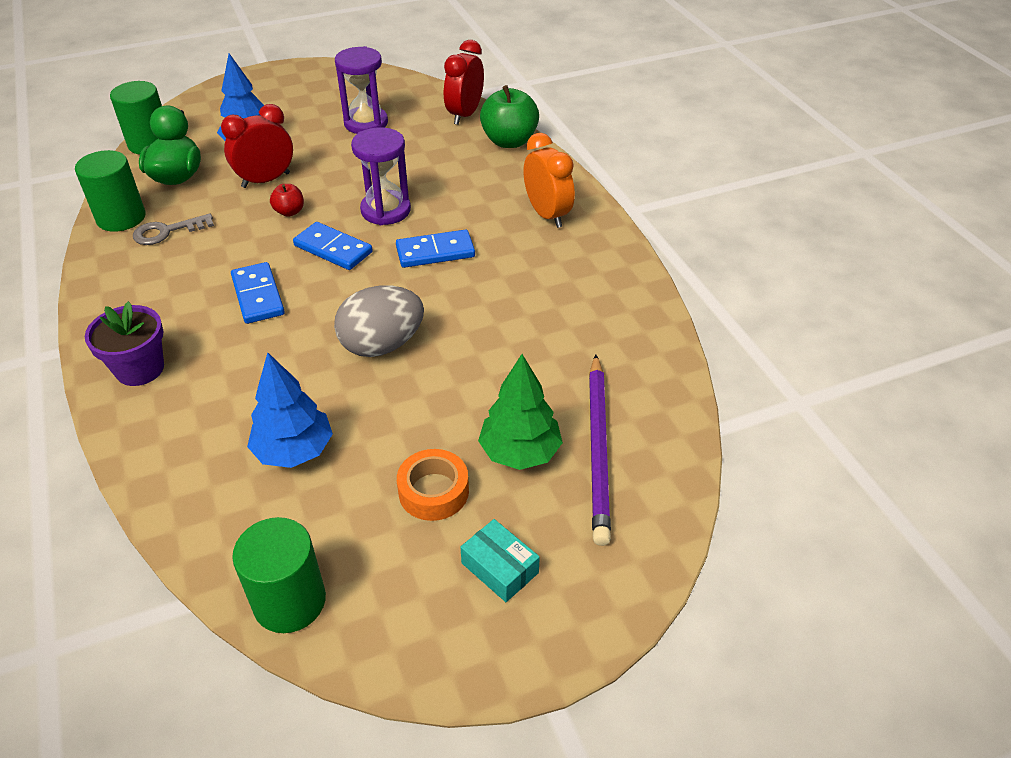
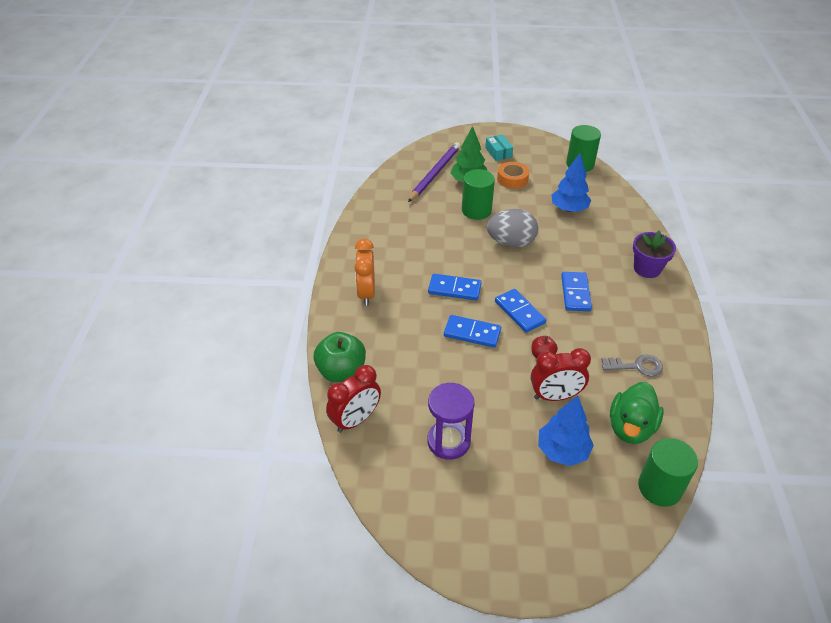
camera: 155 degrees left, 0 degrees up
(121, 218) = (674, 393): green cylinder -> green cylinder (476, 210)
(386, 210) = (472, 333): purple hourglass -> blue domino

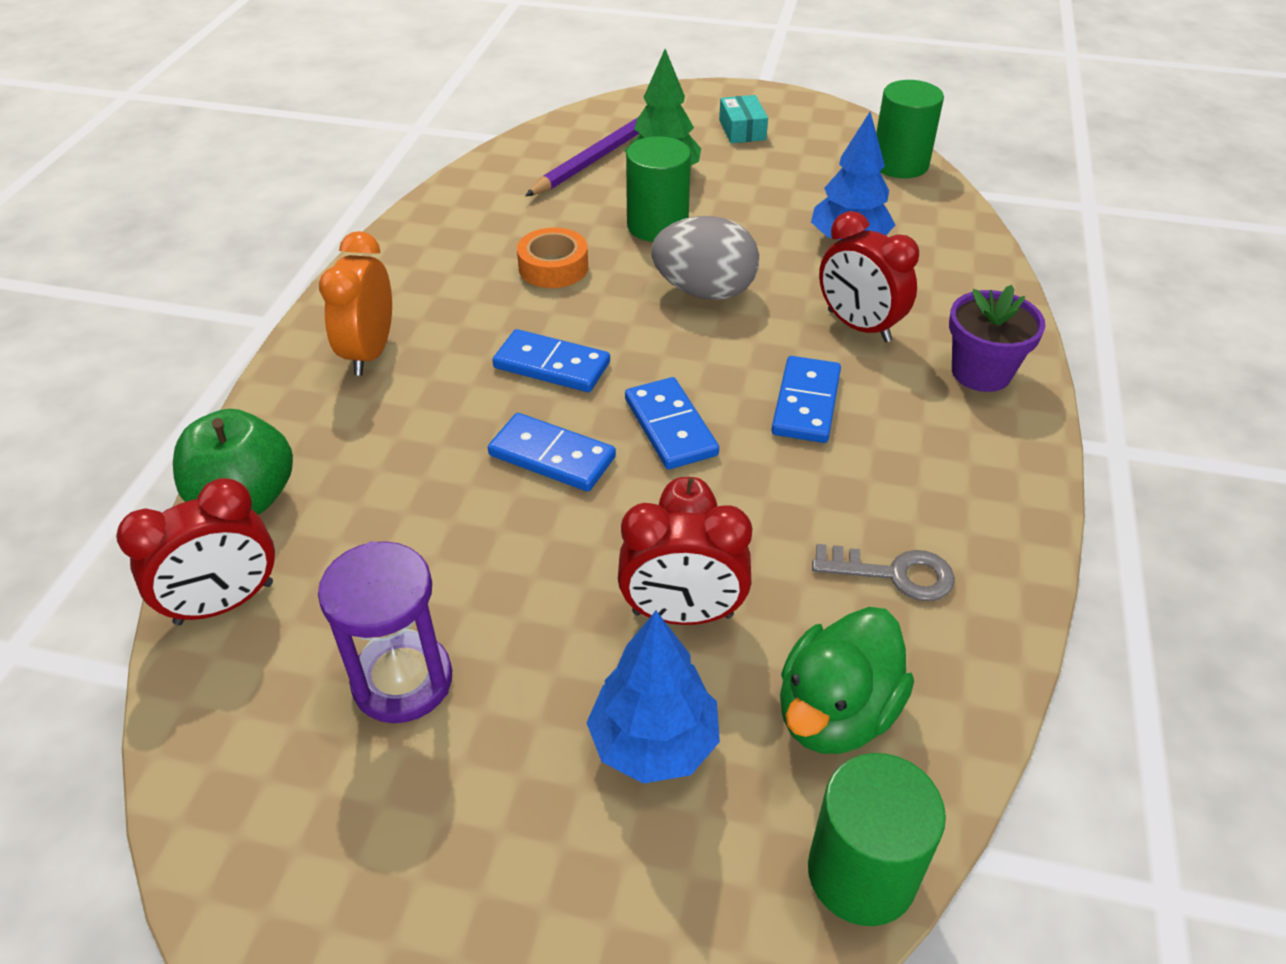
camera: 10 degrees right, 0 degrees up
(512, 179) = (752, 178): orange tape -> orange tape (553, 267)
(587, 252) = (858, 326): none -> red clock

